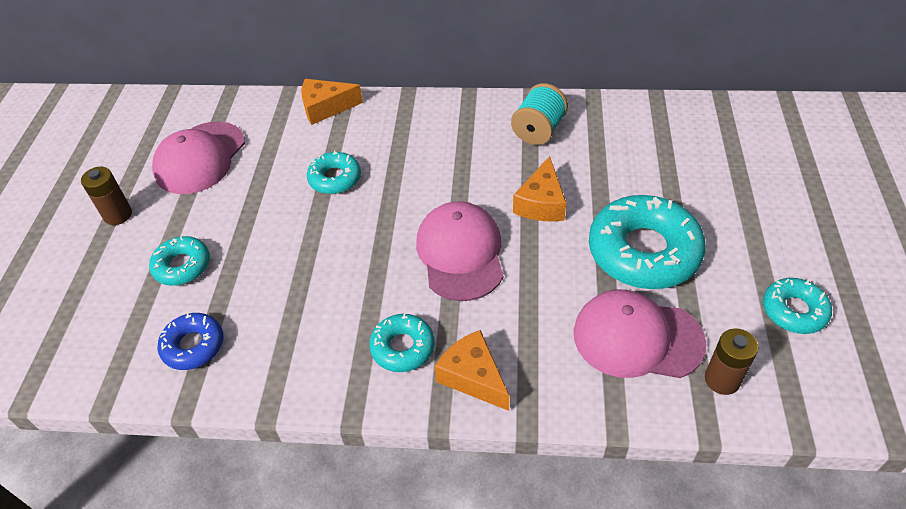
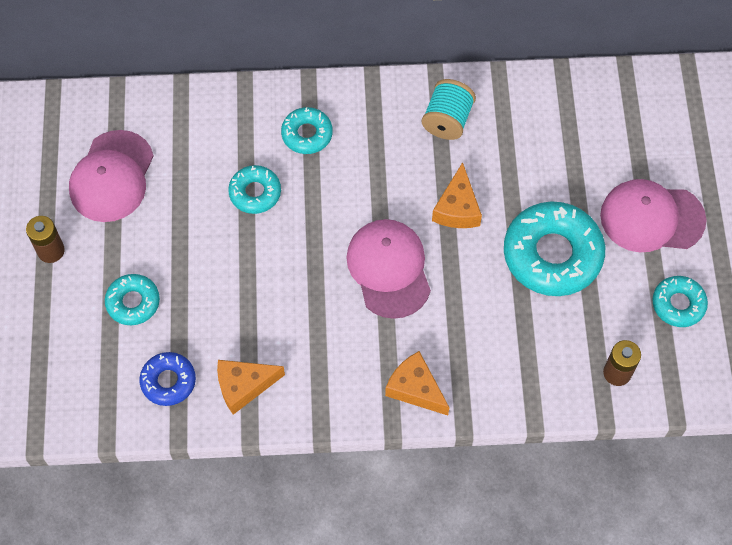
camera: 10 degrees left, 15 degrees up
(325, 108) = (226, 103): orange cheese -> orange cheese (244, 386)
(402, 347) = (352, 367): turquoise donut -> turquoise donut (307, 134)
(637, 338) = (548, 341): pink cap -> pink cap (652, 218)

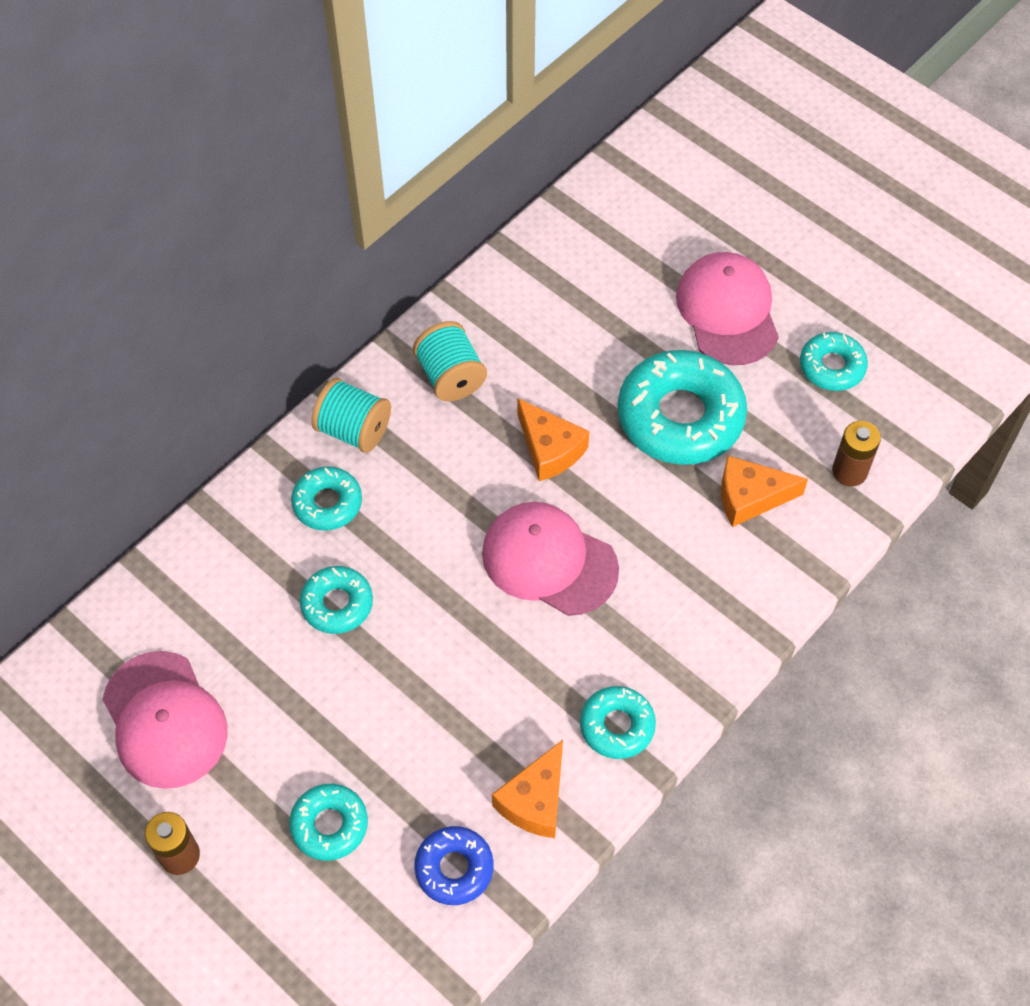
camera: 45 degrees left, 5 degrees down
(327, 389) = (617, 726): none -> turquoise donut
(363, 106) = (354, 430): none -> turquoise spool
(415, 388) = (696, 648): orange cheese -> orange cheese (750, 497)
(652, 218) = (727, 311): pink cap -> pink cap turned 120 degrees clockwise

